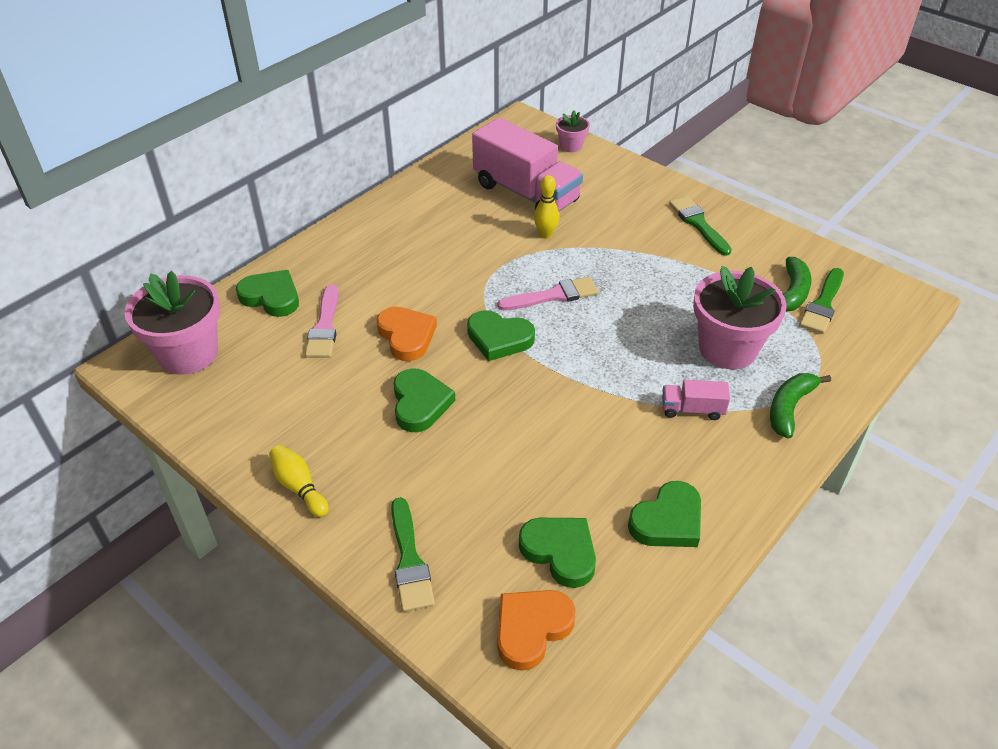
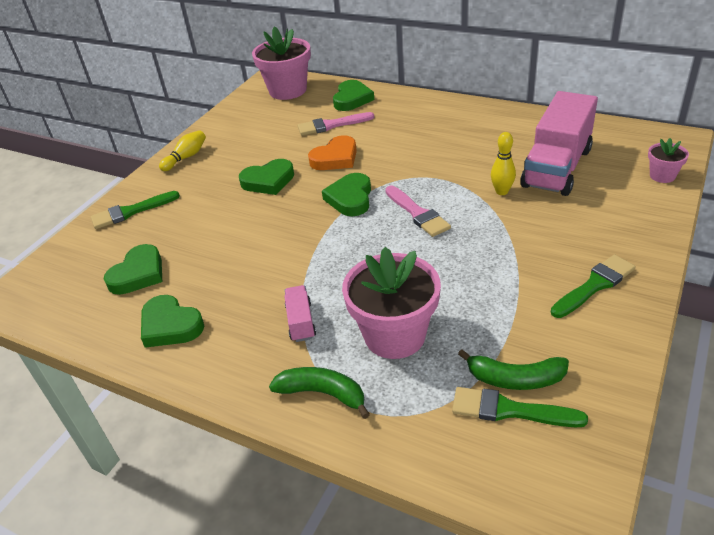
camera: 80 degrees right, 5 degrees down
(531, 629) = (75, 274): orange heart -> none

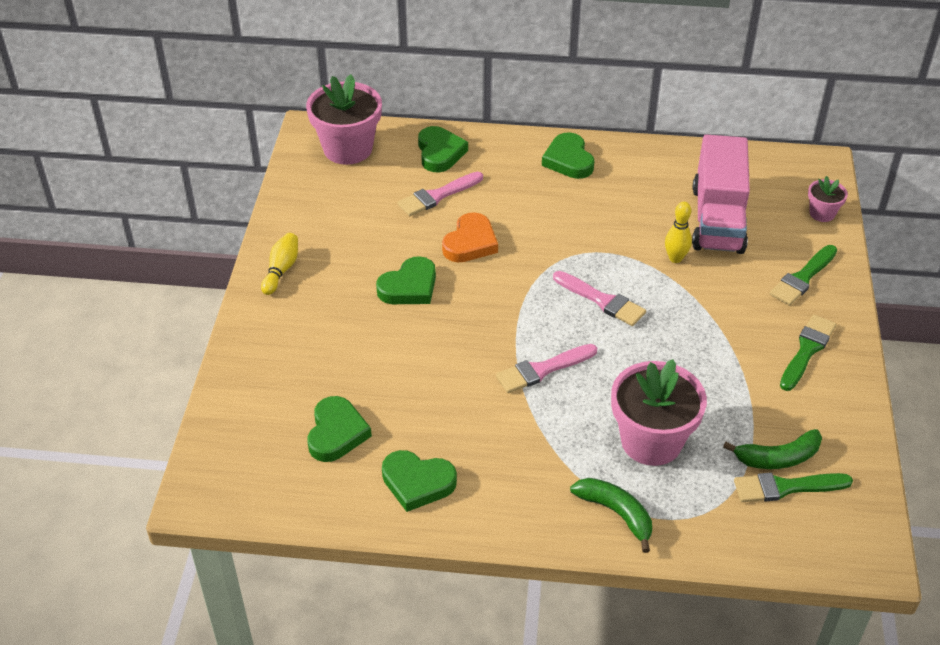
camera: 25 degrees left, 5 degrees up
(131, 212) = (266, 357): green brush -> green brush (802, 278)
(301, 322) = (552, 448): pink truck -> none
(323, 393) = (616, 513): green banana -> green banana turned 45 degrees clockwise
(333, 257) = (542, 370): none -> pink brush
(350, 198) = (519, 294): green heart -> green heart (568, 160)

